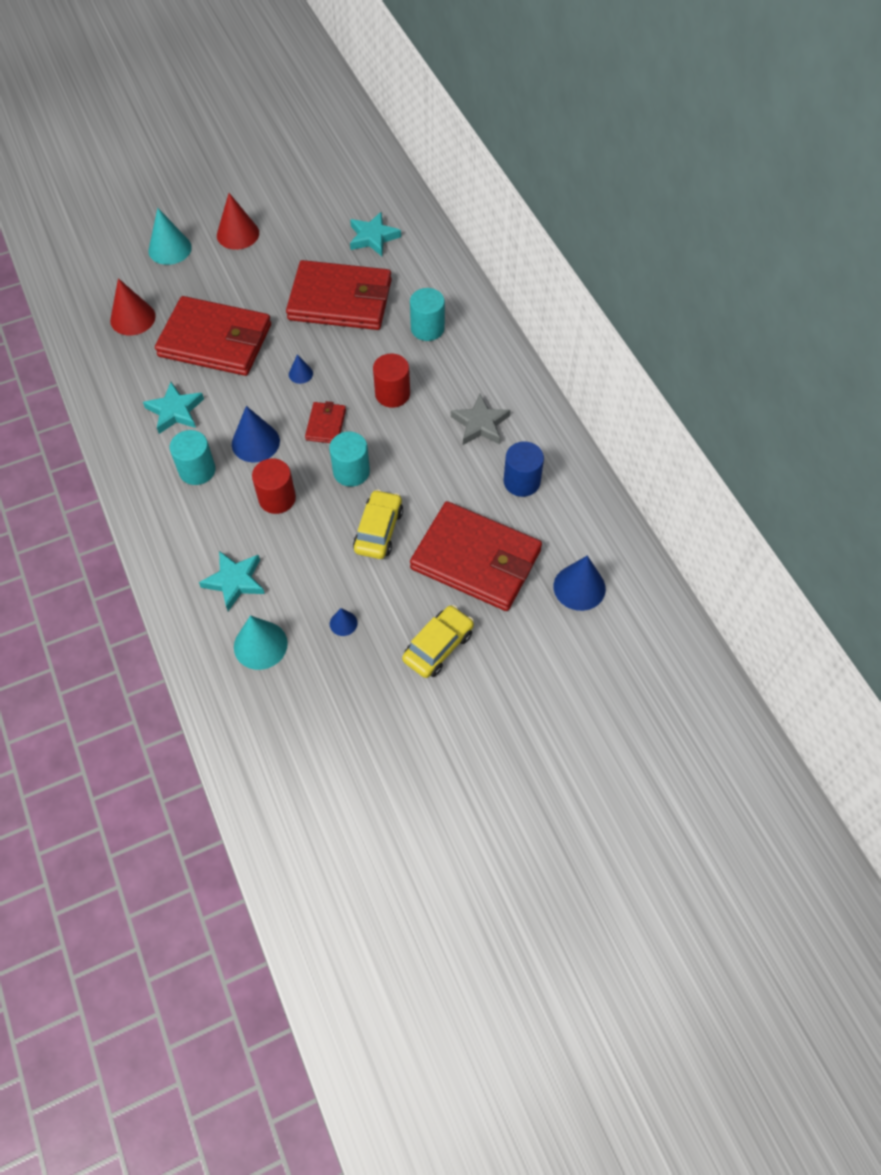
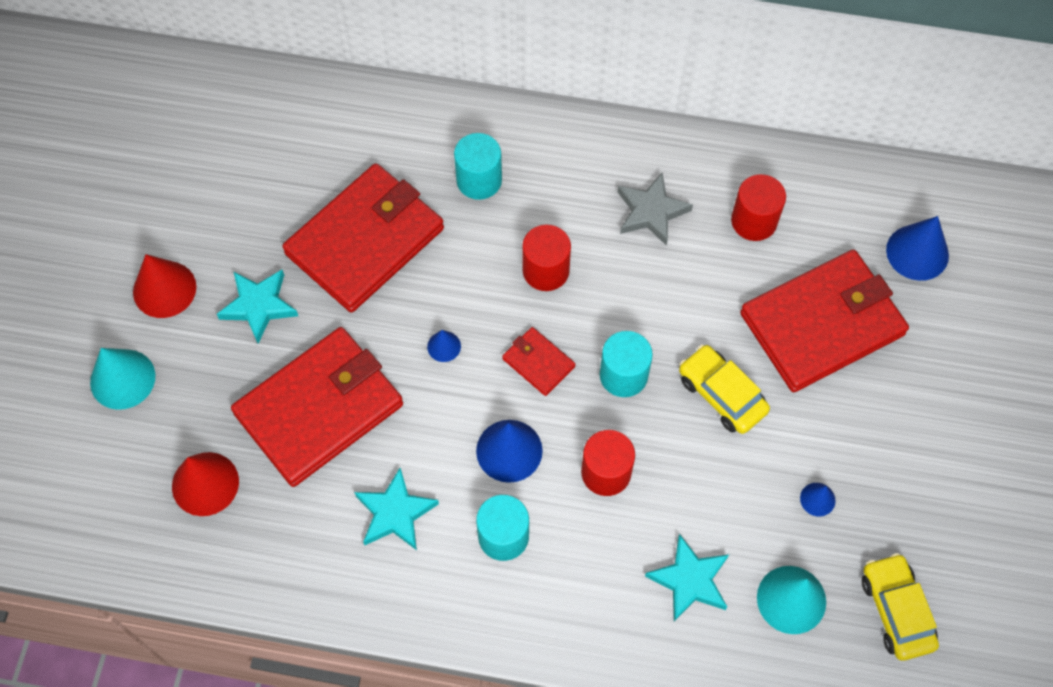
camera: 55 degrees left, 5 degrees up
(373, 237) = (296, 151): turquoise star -> turquoise star (259, 306)
(438, 646) = (904, 424): yellow car -> yellow car (896, 610)
(521, 481) = (754, 221): blue cylinder -> red cylinder

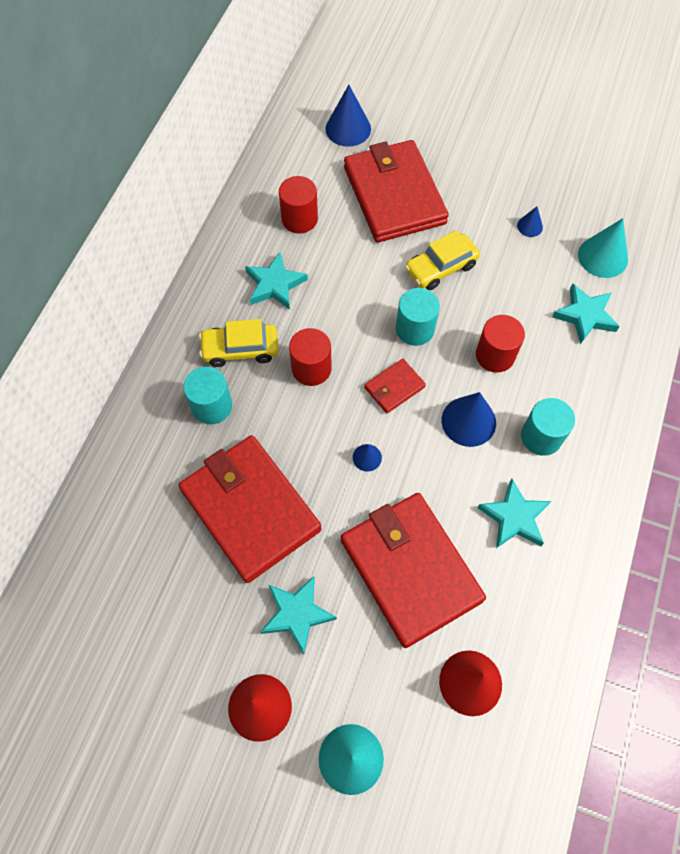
camera: 80 degrees left, 0 degrees up
(651, 212) = (275, 284): grey star -> turquoise star
(896, 610) = (613, 199): yellow car -> yellow car (240, 349)

